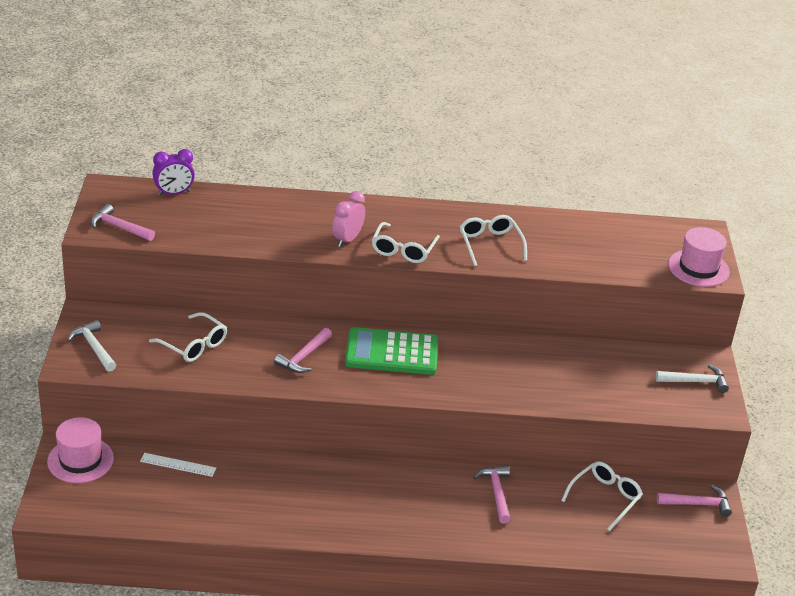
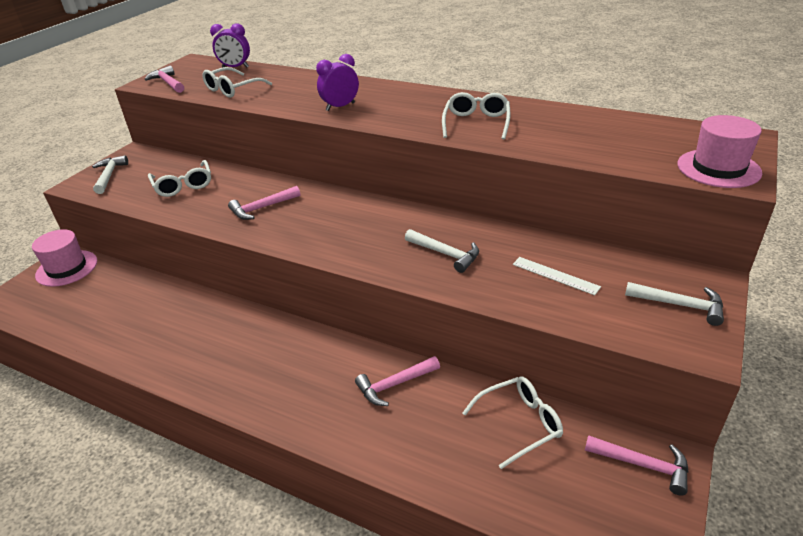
camera: 30 degrees right, 0 degrees up
(178, 464) = (131, 288): white ruler -> white ruler (555, 275)
(347, 239) = (340, 107): pink clock -> purple clock
(392, 352) = (345, 217): green calculator -> none
(403, 250) = (384, 119): white glasses -> white glasses (232, 89)
(496, 493) = (395, 385): pink hammer -> pink hammer turned 135 degrees counterclockwise
(504, 372) = (445, 254): none -> white hammer

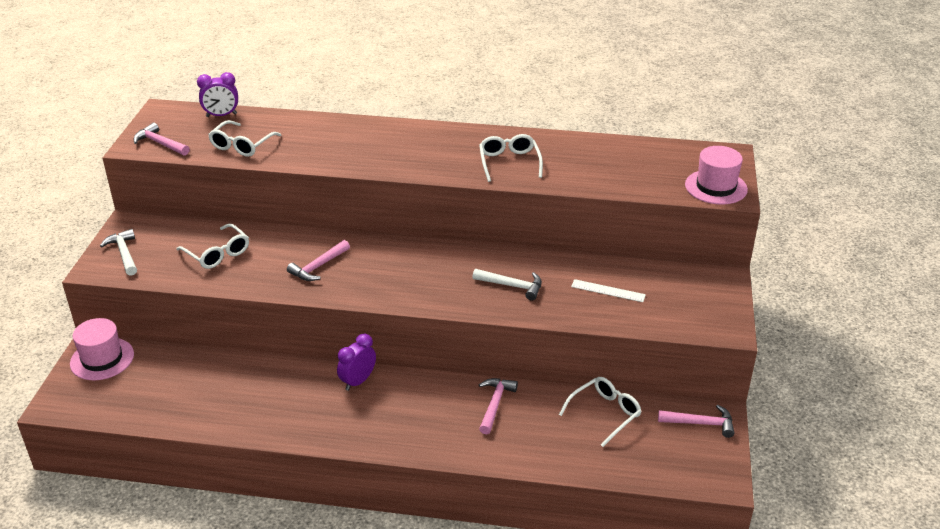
camera: 20 degrees left, 0 degrees up
(340, 107) = (371, 156): purple clock -> purple clock (358, 381)
(395, 385) = (495, 404): pink hammer -> pink hammer turned 150 degrees clockwise
(679, 305) = (706, 299): white hammer -> none

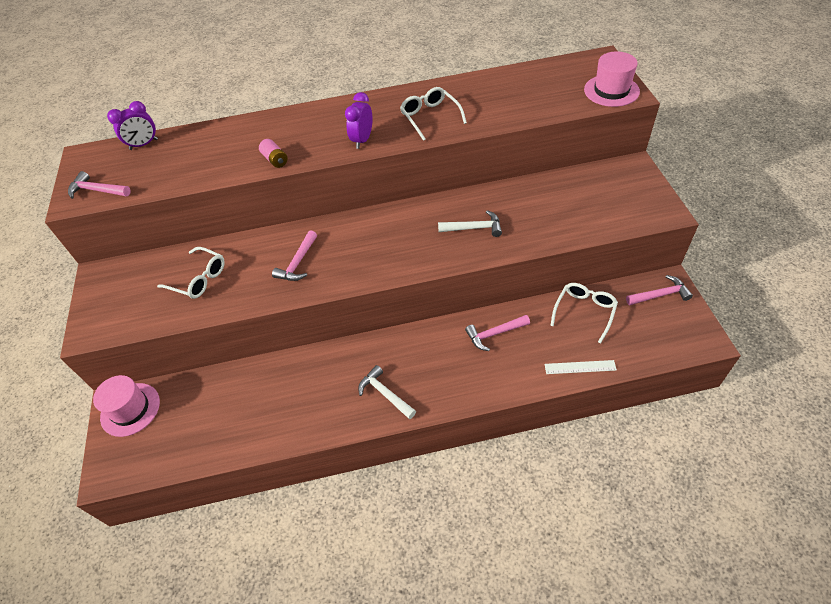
camera: 15 degrees left, 15 degrees up
(124, 254) = (108, 307): white hammer -> white hammer (385, 394)
(242, 145) = (179, 169): white glasses -> none
(335, 161) = (275, 160): none -> pink battery
(358, 381) = (371, 352): purple clock -> purple clock (362, 140)
(495, 404) = (494, 334): pink hammer -> pink hammer turned 105 degrees counterclockwise
(608, 291) = (553, 207): white ruler -> white ruler (580, 367)

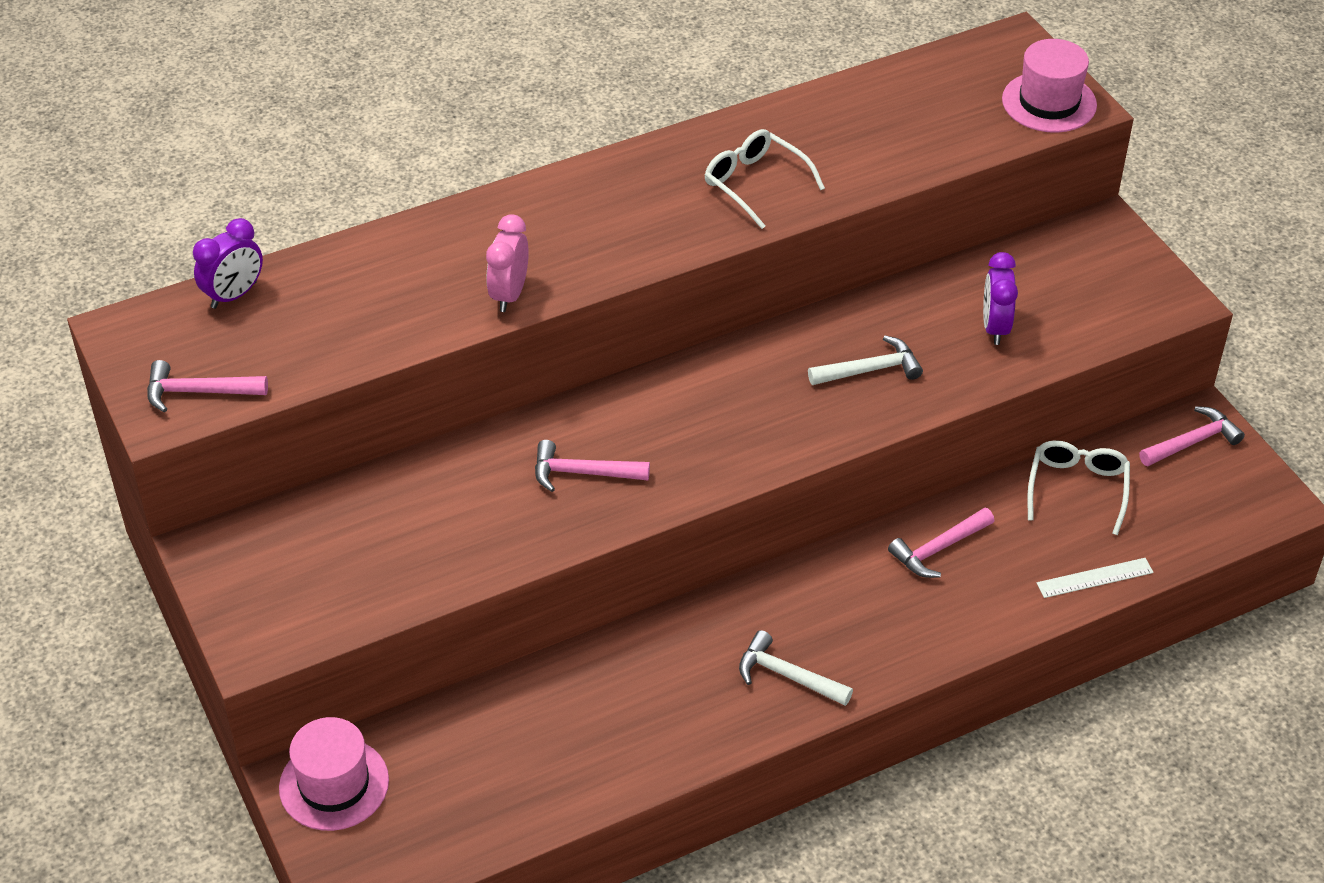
camera: 20 degrees left, 5 degrees down
(199, 279) = (411, 528): white glasses -> none
(275, 160) = (509, 294): pink battery -> pink clock
(298, 263) = (583, 473): pink hammer -> pink hammer turned 90 degrees clockwise
(362, 140) = (652, 240): purple clock -> purple clock (995, 327)

